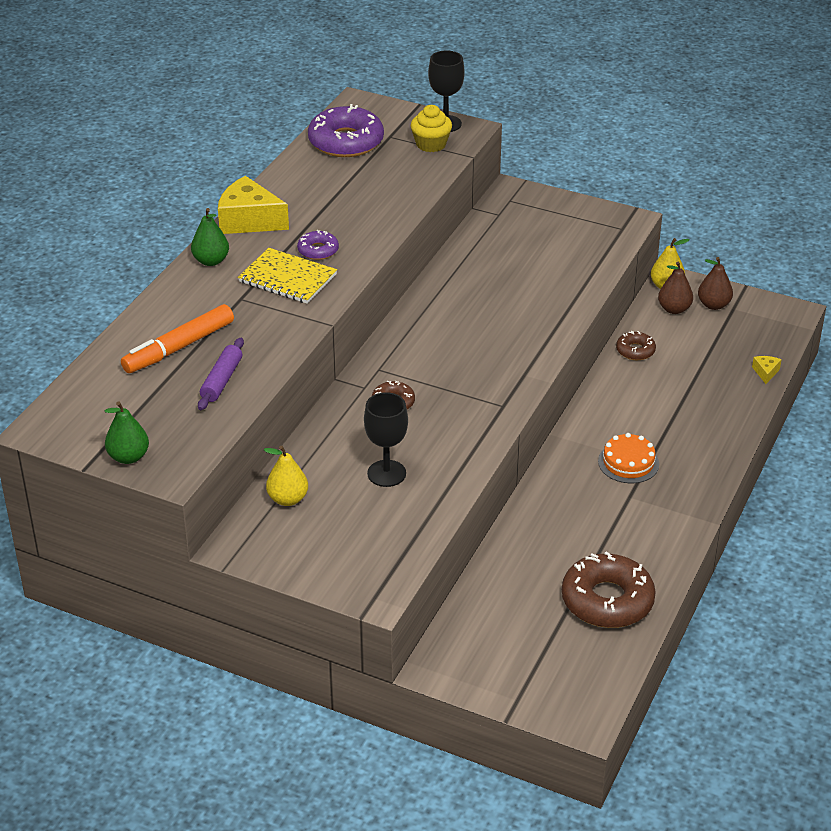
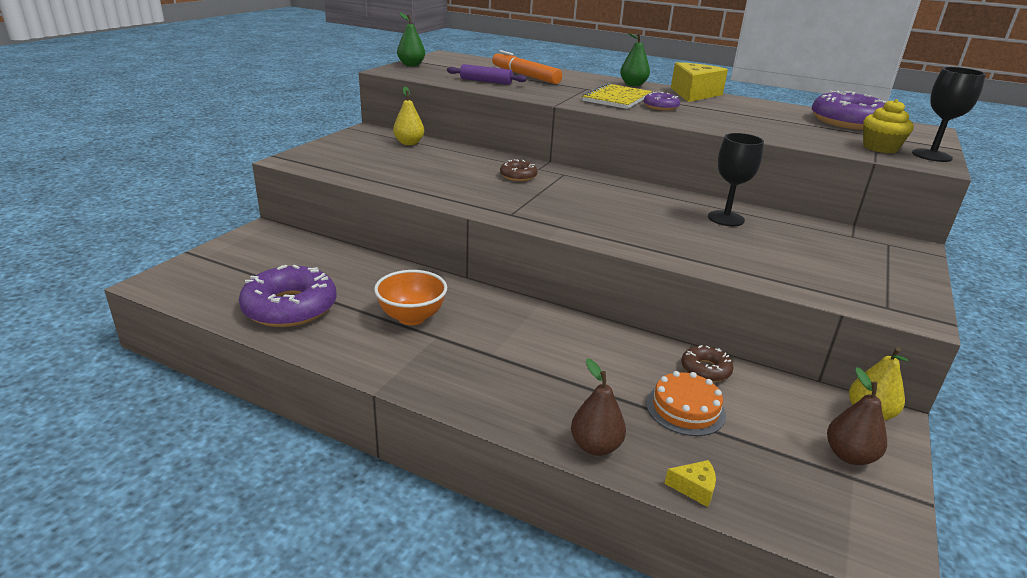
camera: 90 degrees right, 10 degrees down
(386, 473) = (427, 169): black goblet -> black goblet (726, 218)
(603, 515) = (412, 317): none -> orange bowl
(607, 600) = (290, 307): brown donut -> purple donut
(628, 462) = (493, 341): orange cake -> orange cake (685, 409)
(674, 309) = (815, 414): brown pear -> brown pear (595, 446)

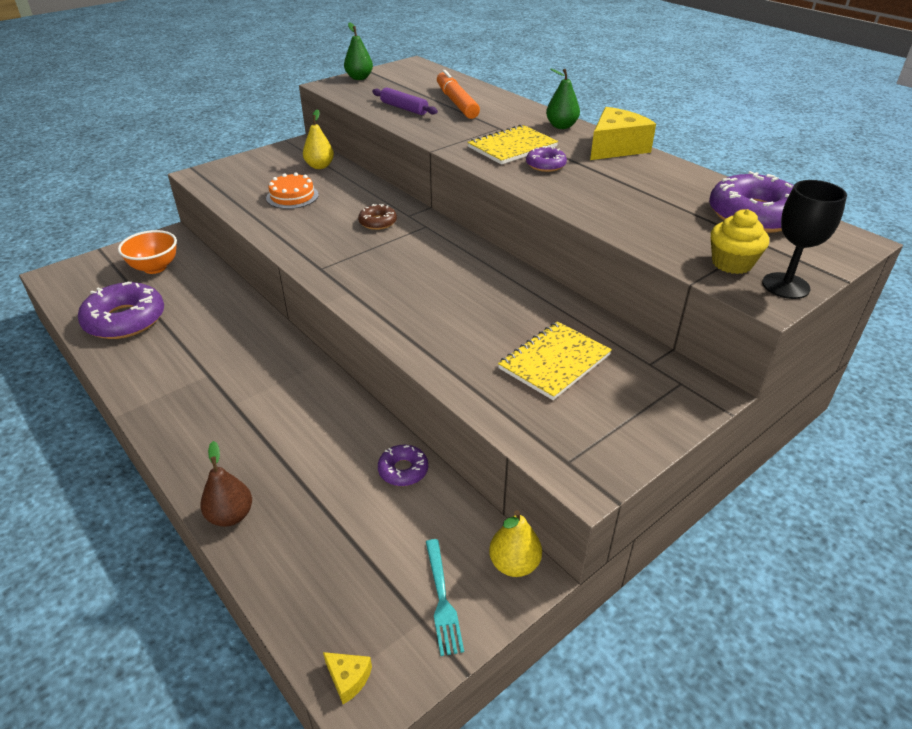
camera: 25 degrees right, 10 degrees up
(412, 317) = (205, 351): orange bowl -> orange bowl (155, 268)
(685, 409) = (342, 504): orange cake -> orange cake (292, 196)
(694, 488) = (270, 581): yellow cheese -> yellow cheese (348, 679)
(705, 370) = (403, 470): brown donut -> purple donut
(726, 218) = (529, 312): black goblet -> none
(788, 246) = (554, 362): none -> yellow notebook
(849, 456) = (442, 599): brown pear -> turquoise fork

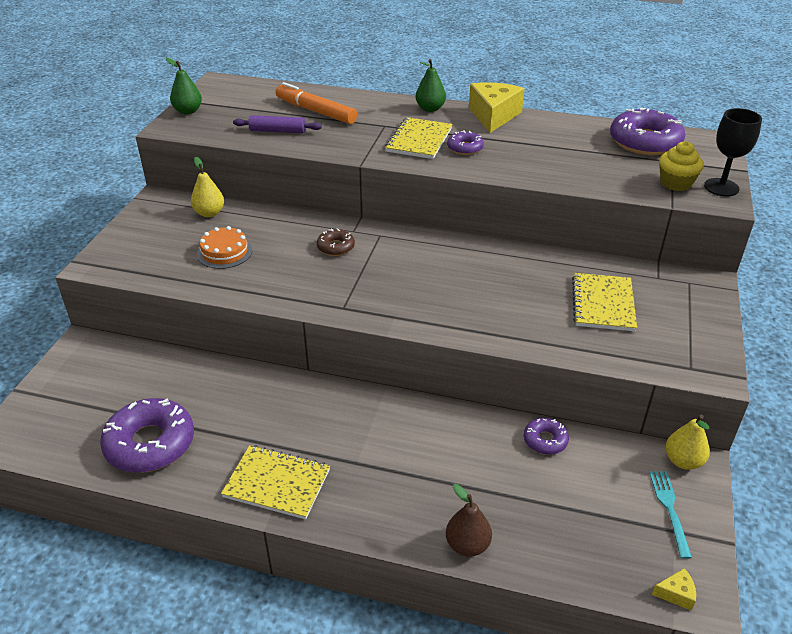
camera: 35 degrees left, 0 degrees up
(155, 268) = (110, 381): orange bowl -> none
(163, 389) = (277, 483): none -> yellow notebook
(442, 599) = (669, 509): turquoise fork -> turquoise fork turned 135 degrees counterclockwise

